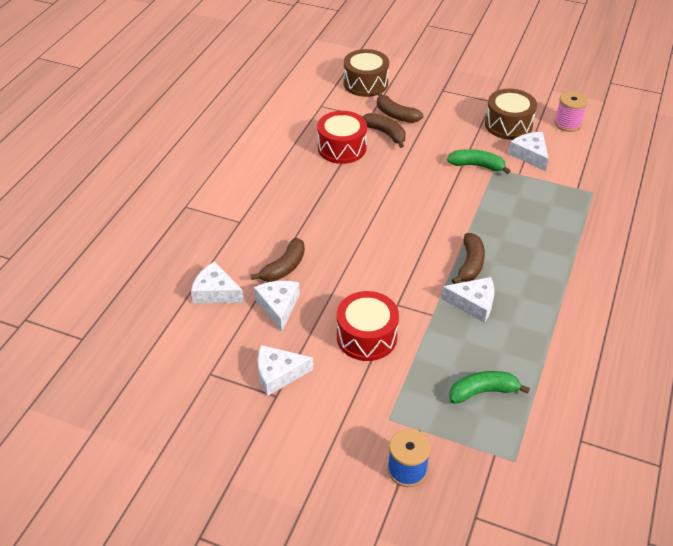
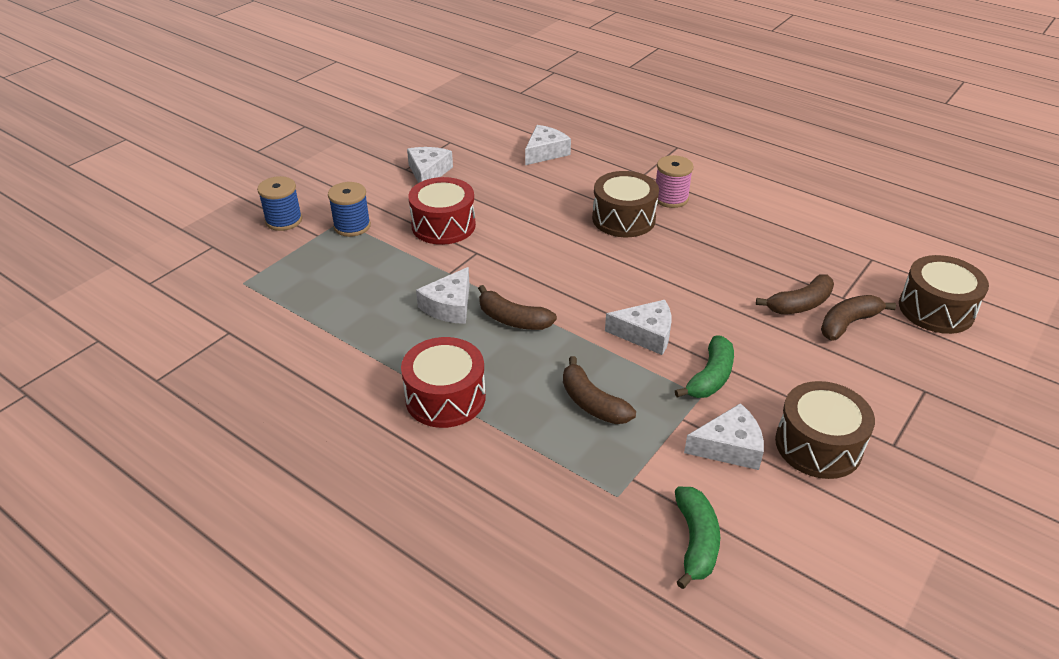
camera: 105 degrees right, 5 degrees down
(278, 306) = (510, 182): white cheese -> white cheese (645, 334)
(284, 267) = (563, 192): brown banana -> brown banana (592, 403)
(314, 224) = (623, 219): none -> brown drum
(342, 148) = (769, 261): red drum -> red drum (445, 398)
(394, 406) = (352, 226): none -> blue spool
(483, 392) = (330, 282): green banana -> green banana (695, 541)
(567, 124) = (819, 532): pink spool -> pink spool (671, 198)

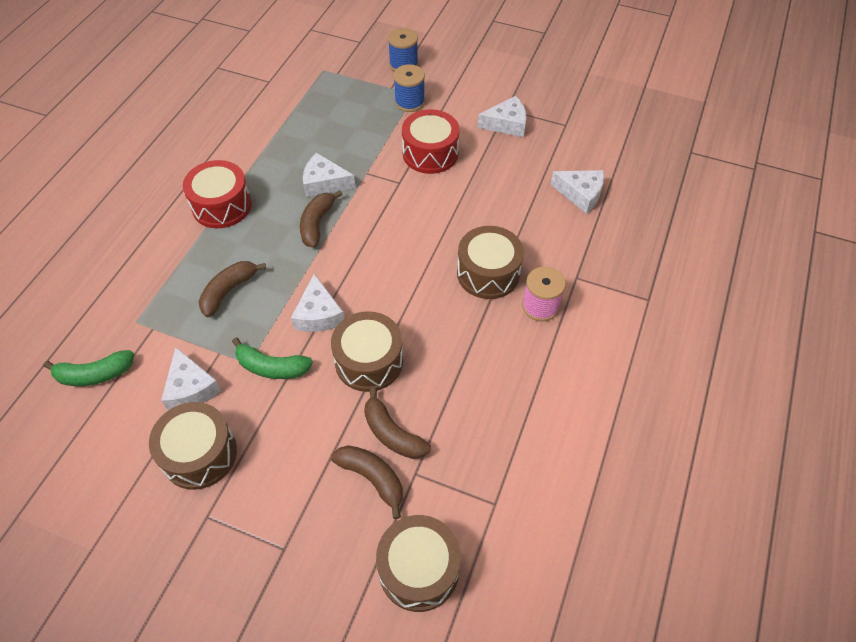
camera: 75 degrees right, 15 degrees up
(714, 307) = (369, 361): none -> brown drum

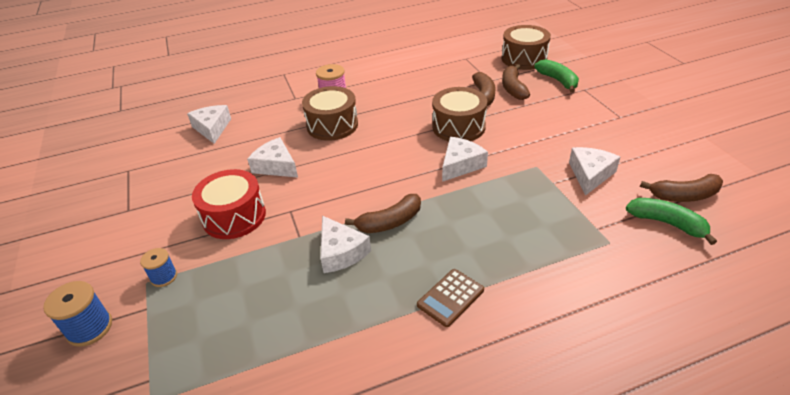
camera: 130 degrees left, 15 degrees down
(199, 454) = (607, 141): brown drum -> none
(222, 206) = (450, 297): red drum -> brown calculator
(228, 291) = (512, 217): brown banana -> brown banana (684, 196)
(272, 367) = (522, 155): green banana -> green banana (558, 81)
(409, 102) = (164, 277): blue spool -> blue spool, size x0.65
(506, 124) = (152, 198): white cheese -> white cheese (276, 166)

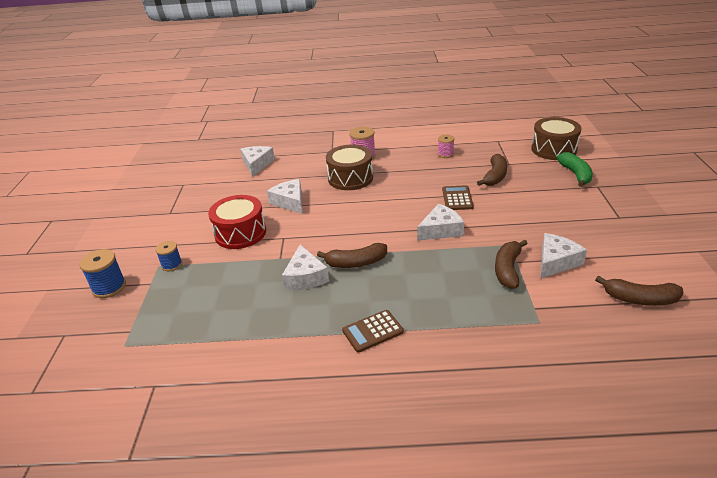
camera: 20 degrees right, 5 degrees down
(421, 81) = (445, 154): none -> pink spool
(458, 127) = (457, 198): brown drum -> brown calculator
(513, 88) = (527, 174): brown banana -> brown banana (507, 270)
(667, 223) = (606, 319): green banana -> none

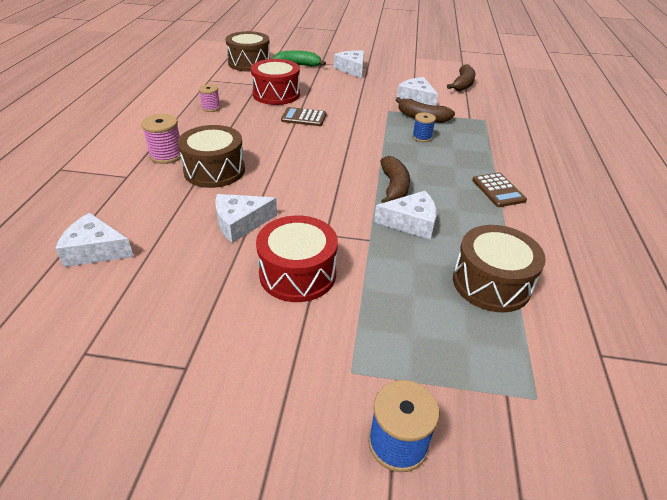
camera: 85 degrees left, 5 degrees up
(172, 265) = (354, 353): blue spool -> blue spool (422, 137)
(233, 325) = (491, 283): none -> brown drum
(441, 230) = (354, 134): white cheese -> white cheese (352, 69)
(495, 176) = (276, 94): brown banana -> red drum

